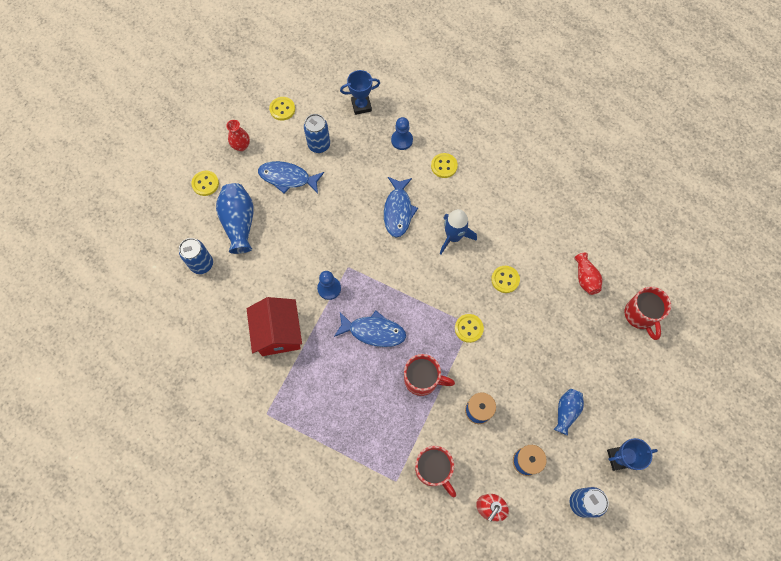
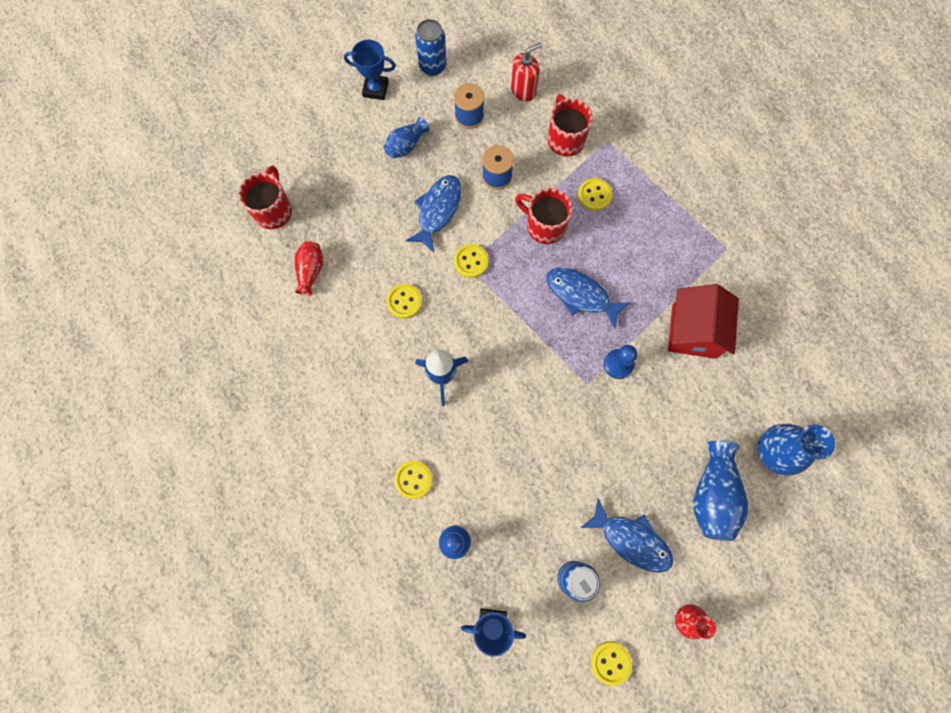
camera: 160 degrees left, 5 degrees up
(202, 264) = (772, 452): blue can -> blue vase
(205, 184) = (749, 573): yellow button -> yellow button (594, 195)
(398, 211) = (498, 436): blue fish -> blue fish (438, 210)

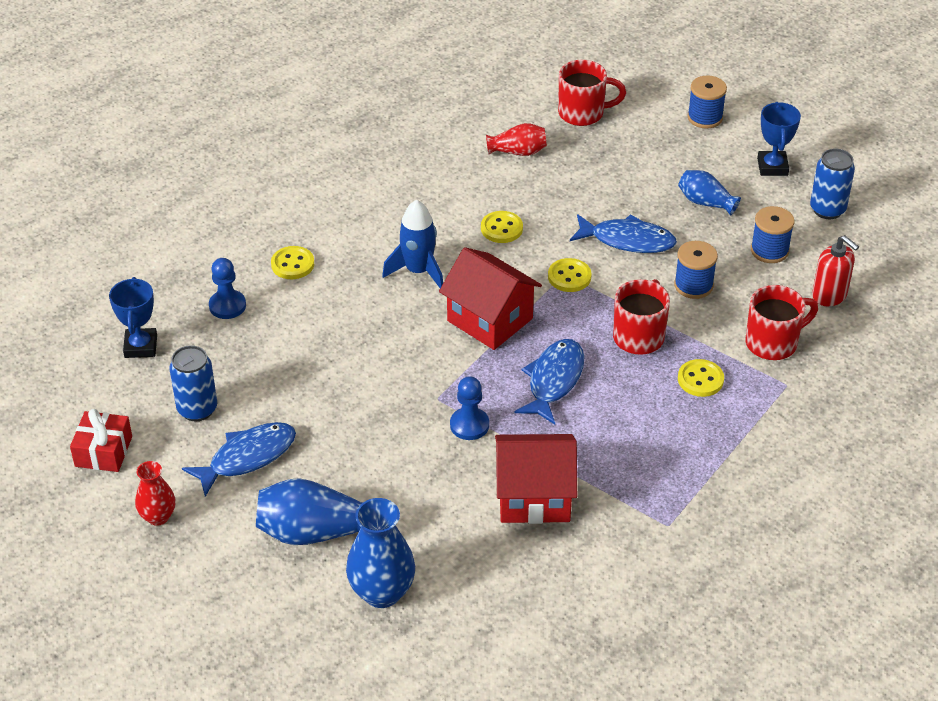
camera: 80 degrees right, 30 degrees down
(304, 121) = (705, 117): none -> blue spool
(508, 329) = (490, 320): none -> red house
(610, 662) = (103, 451): yellow button -> red gift
(631, 540) = (247, 457): blue fish -> blue fish turned 150 degrees counterclockwise

